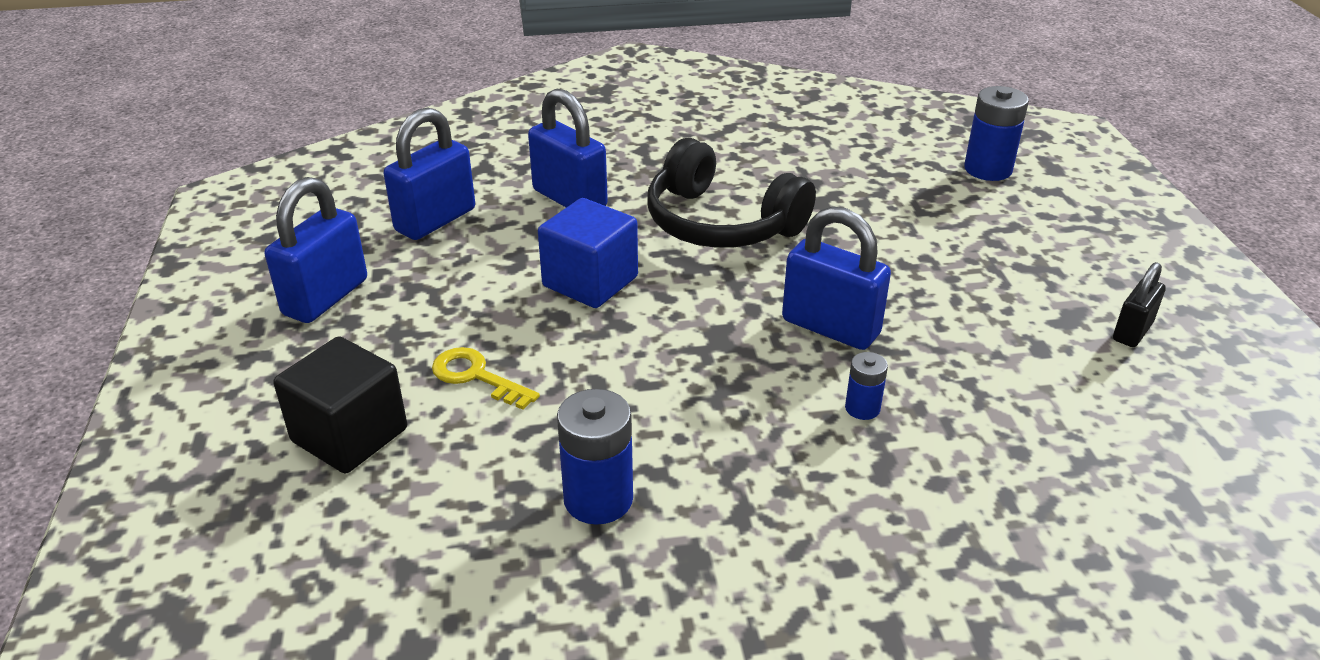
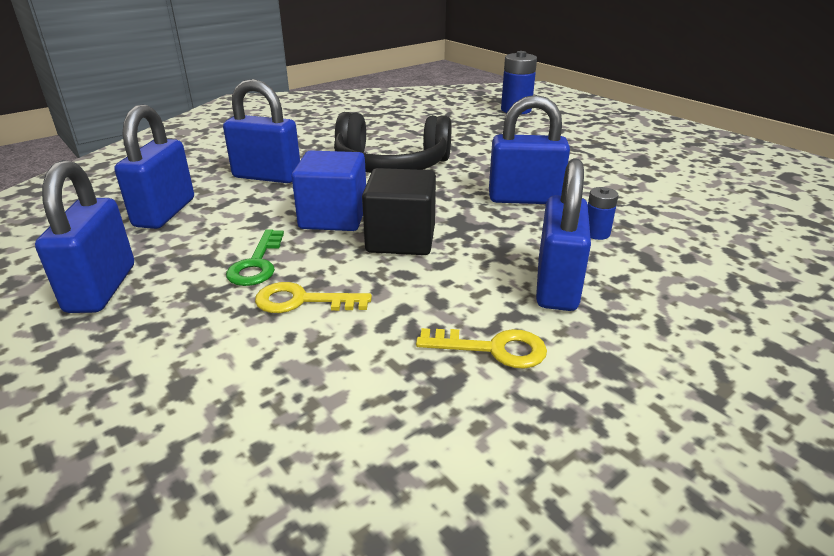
camera: 30 degrees left, 5 degrees down
(350, 435) = (221, 384): black cube -> black cube (401, 239)
(471, 317) = (257, 264): none -> green key
(598, 499) = (492, 349): blue battery -> yellow key
(737, 457) = (556, 286): none -> blue padlock
(1132, 332) = (679, 158): black padlock -> none

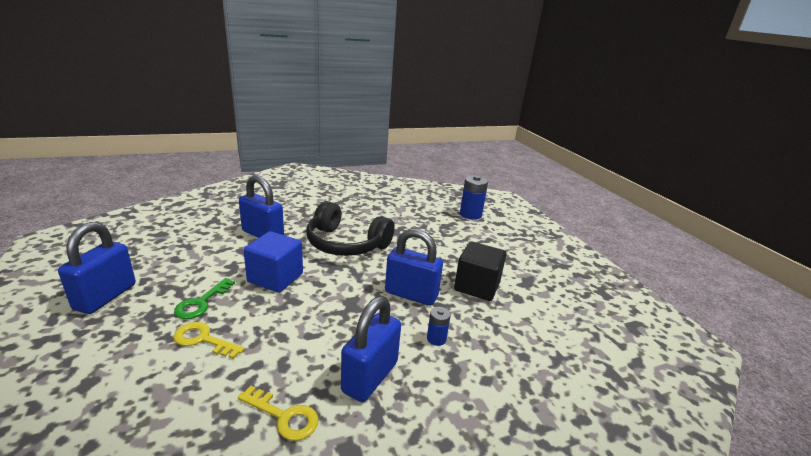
camera: 15 degrees right, 5 degrees down
(165, 213) = (183, 248): blue padlock -> none
(401, 239) = (301, 307): black cube -> black cube (477, 286)

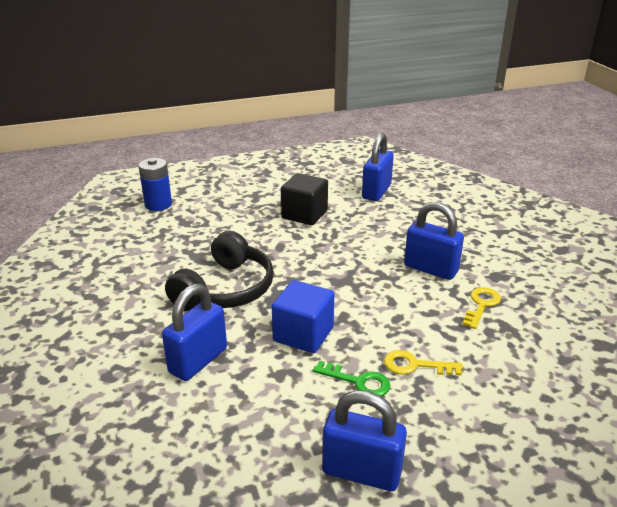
camera: 85 degrees left, 5 degrees up
(203, 340) = (415, 365): yellow key -> yellow key turned 75 degrees clockwise
(411, 294) = (322, 248): blue padlock -> blue padlock (376, 192)
(436, 339) = (380, 238): blue battery -> none

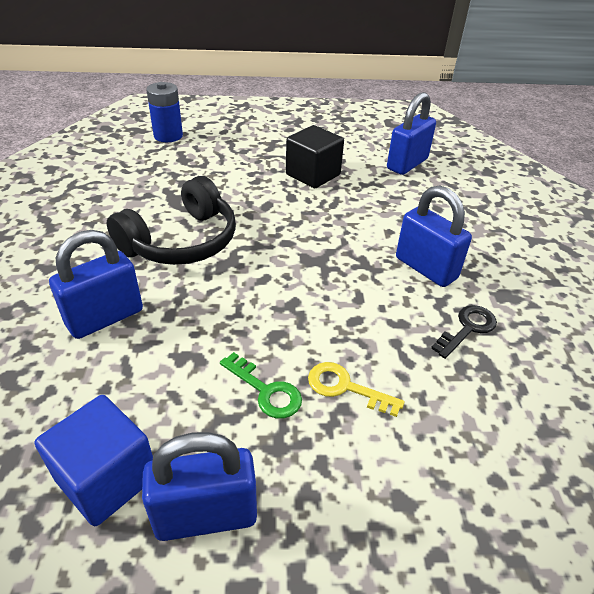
camera: 15 degrees right, 10 degrees up
(303, 334) = (235, 314): blue cube -> blue cube (107, 478)
(361, 472) = (206, 515): blue padlock -> blue padlock turned 45 degrees counterclockwise
(481, 305) = (467, 328): yellow key -> black key

